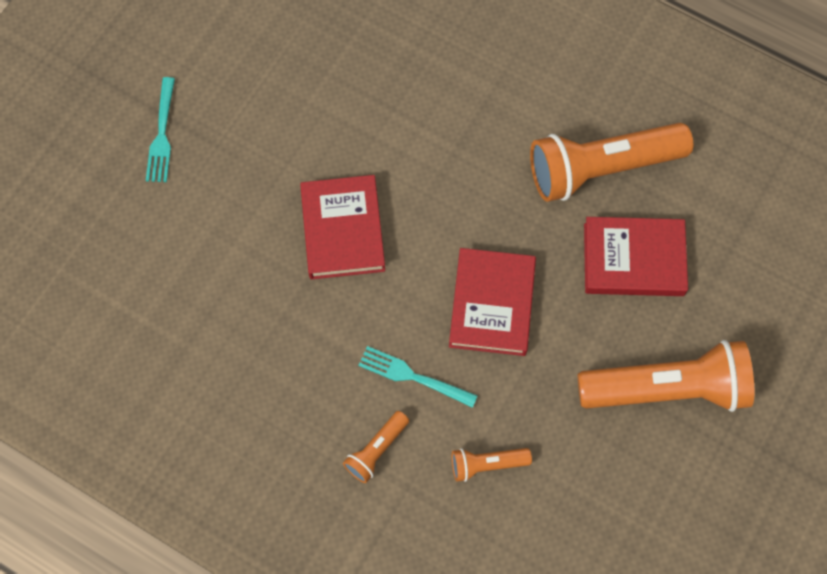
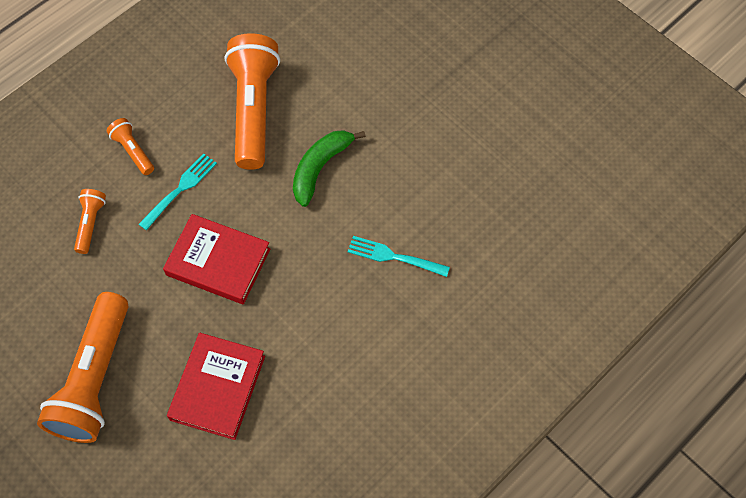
camera: 105 degrees right, 5 degrees down
(162, 134) = (444, 60): turquoise fork -> turquoise fork (395, 257)
(343, 230) = (320, 168): red book -> green banana
(601, 169) = (312, 387): orange flashlight -> orange flashlight (253, 109)

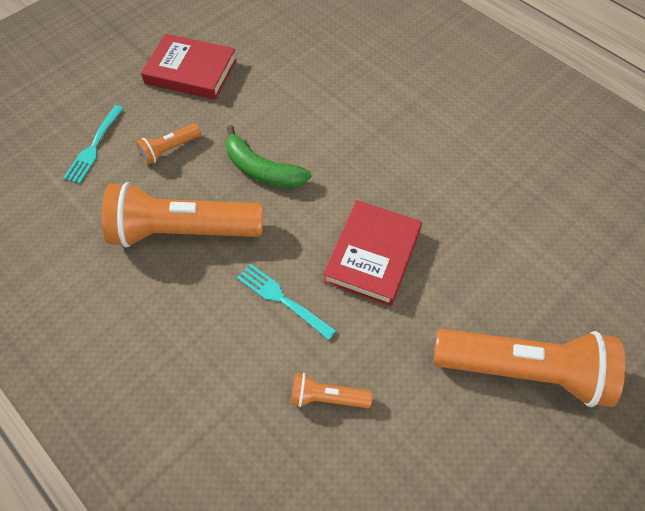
camera: 90 degrees left, 5 degrees down
(133, 151) = (226, 356): orange flashlight -> orange flashlight (169, 150)
(217, 388) = (512, 249): red book -> red book (191, 71)
(395, 257) = (360, 113): turquoise fork -> turquoise fork (94, 146)

